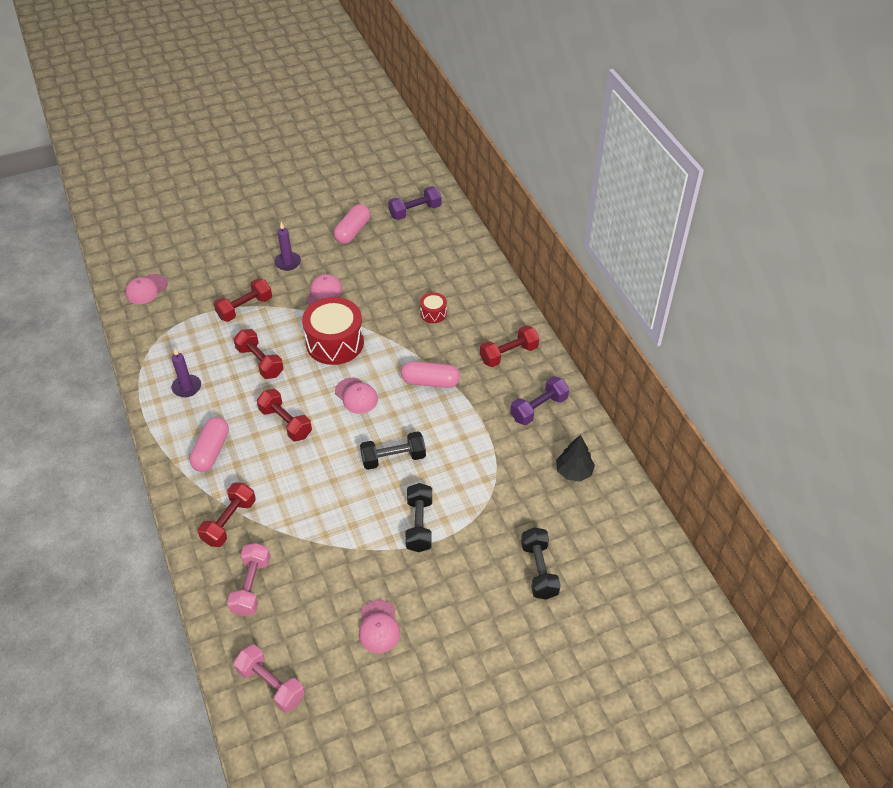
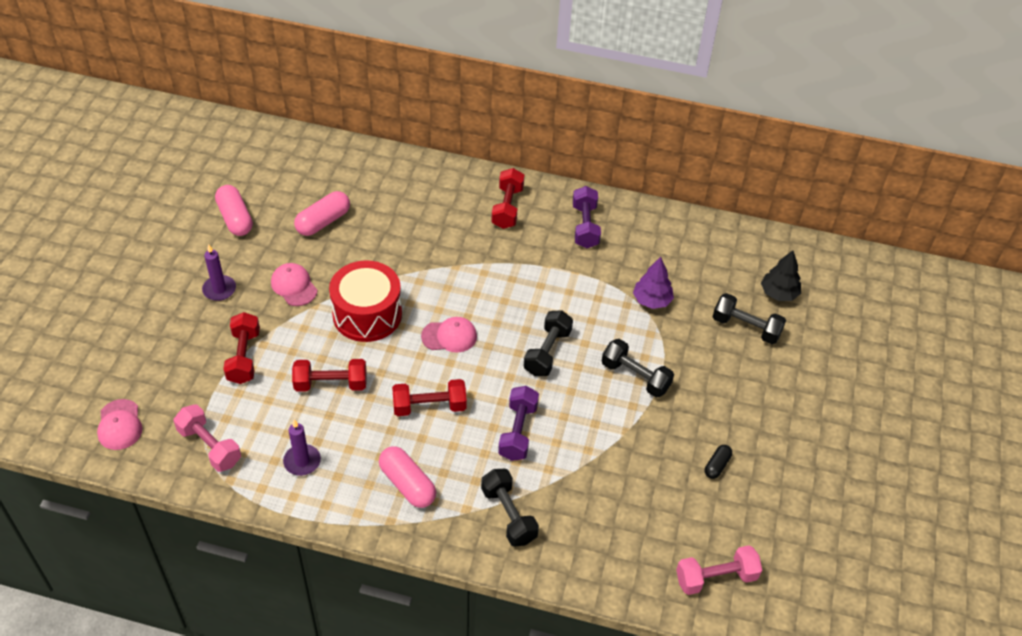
camera: 55 degrees left, 0 degrees up
(229, 522) = (509, 515): red dumbbell -> black dumbbell
(251, 586) = (598, 537): pink dumbbell -> pink dumbbell (209, 446)
(378, 627) = (717, 465): pink cap -> black capsule
(415, 211) = (263, 161): purple dumbbell -> purple dumbbell (518, 431)
(430, 382) = (485, 276): pink capsule -> pink capsule (323, 222)
(433, 313) = (407, 226): red drum -> none
(505, 492) = (652, 300): none -> purple tree
(574, 471) = (669, 246): black tree -> black tree (778, 293)

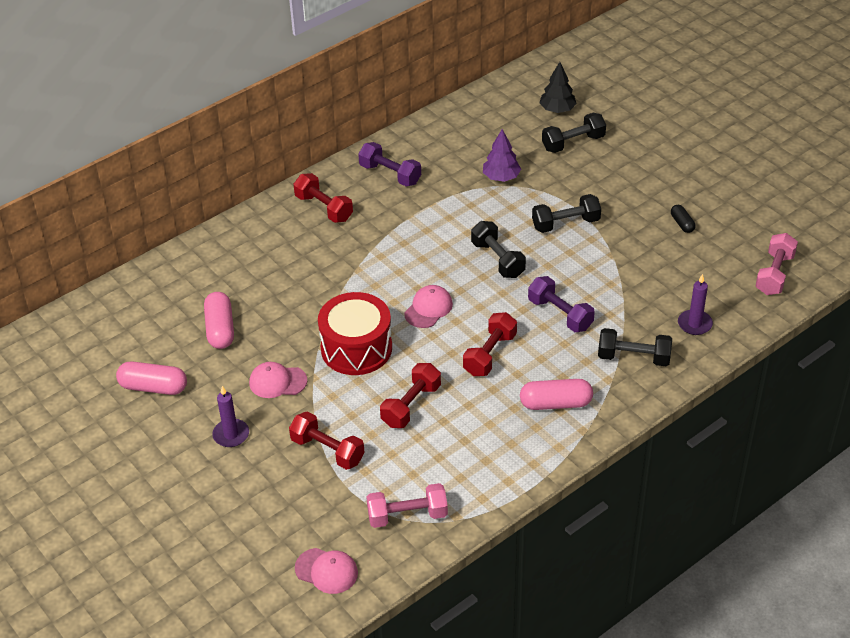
camera: 50 degrees left, 5 degrees down
(302, 461) = (477, 460): purple candle -> purple candle (694, 324)

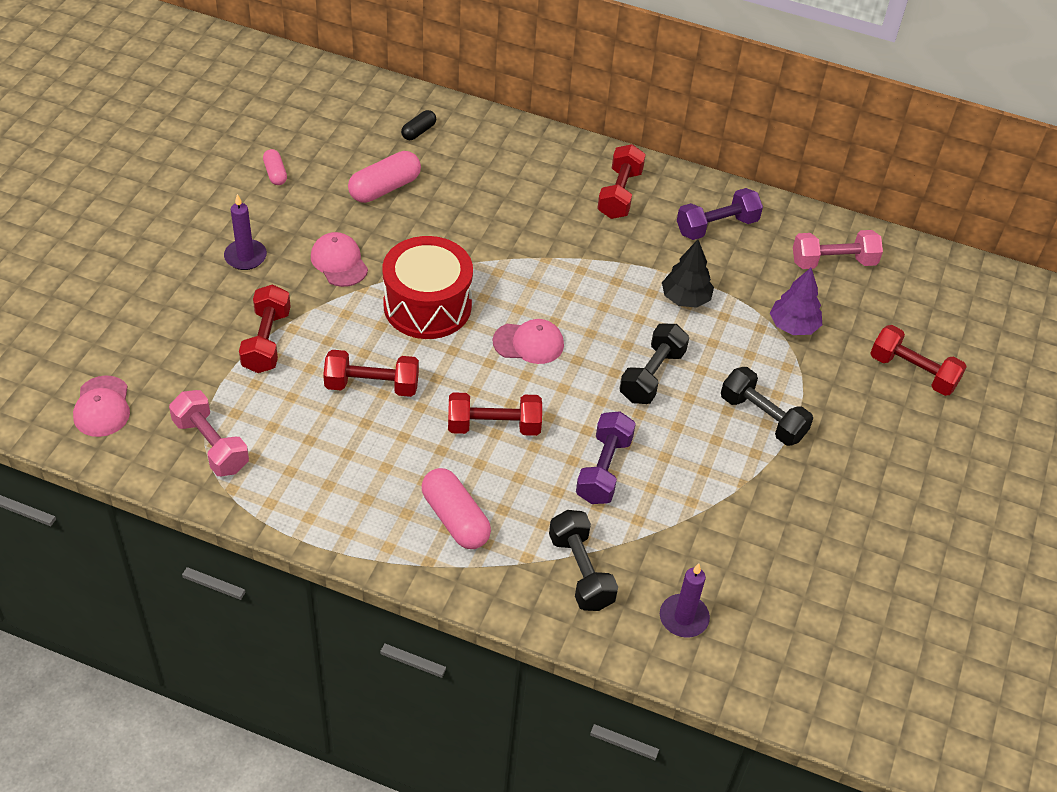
camera: 55 degrees right, 5 degrees up
(153, 387) = (275, 173): pink capsule -> pink capsule, size x0.56
(390, 174) = (716, 226): purple dumbbell -> purple dumbbell turned 60 degrees clockwise
(557, 110) = (959, 334): black tree -> black tree (685, 298)
(573, 143) = (912, 372): black dumbbell -> red dumbbell
(682, 224) = (857, 540): black capsule -> black capsule (418, 131)
(774, 274) = (842, 680): pink dumbbell -> pink dumbbell (833, 262)

